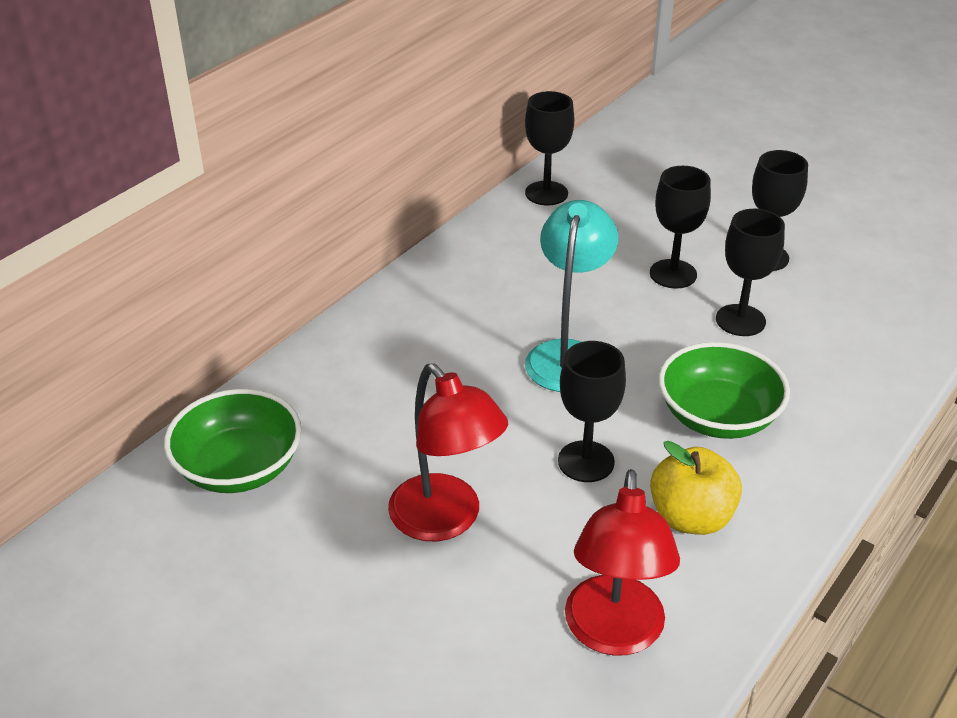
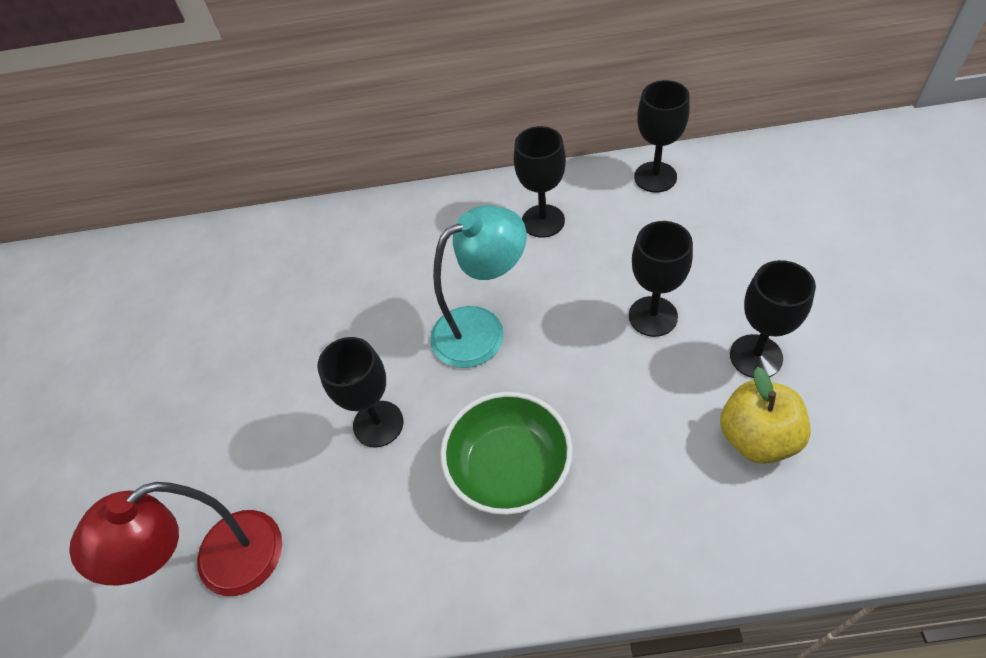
camera: 55 degrees right, 15 degrees up
(239, 467) = (216, 265): green bowl -> none
(446, 520) = (254, 393): red lamp -> none
(691, 518) = (377, 530): yellow apple -> yellow apple (757, 437)
(740, 320) = (647, 399): black goblet -> black goblet (543, 221)

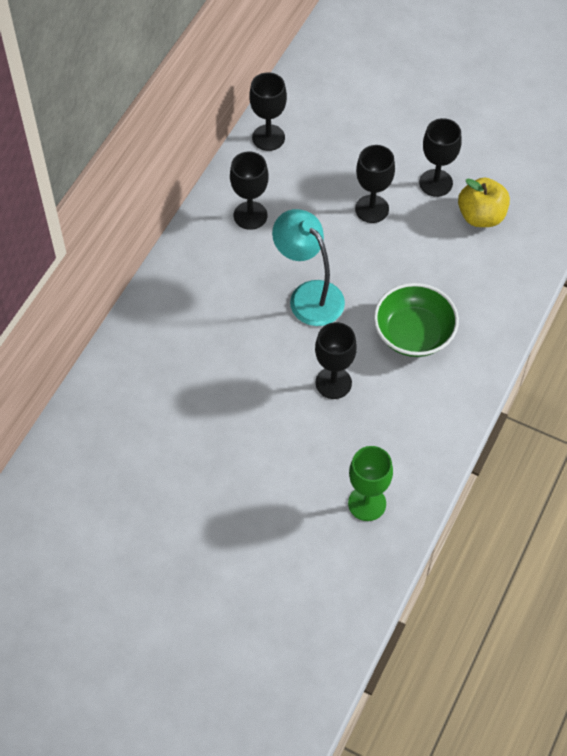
camera: 65 degrees left, 5 degrees up
(222, 565) = (367, 503): red lamp -> green goblet
(482, 329) = (309, 295): turquoise lamp -> turquoise lamp turned 45 degrees counterclockwise

